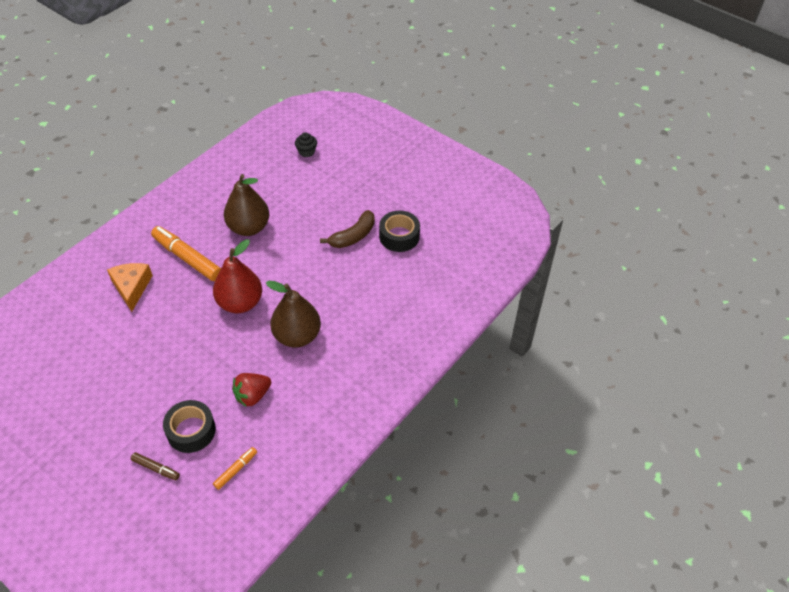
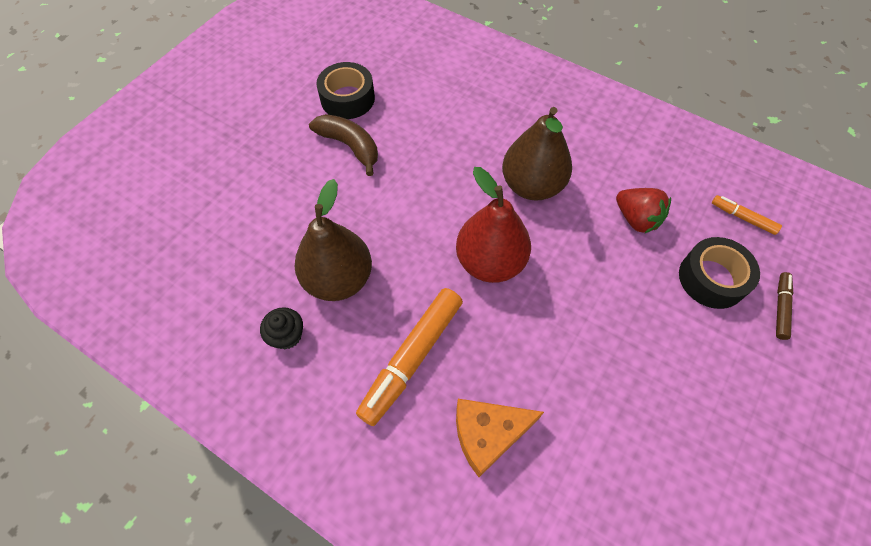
camera: 95 degrees left, 10 degrees up
(306, 152) = (164, 226): black cupcake -> black cupcake (287, 335)

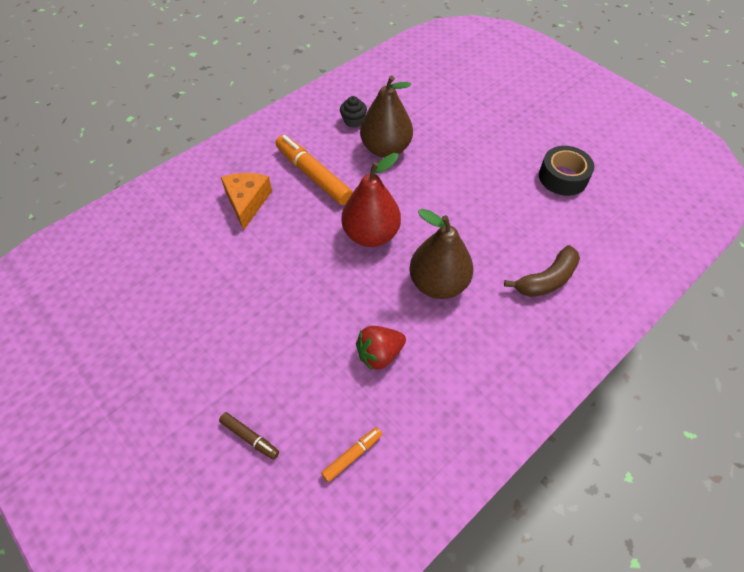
camera: 105 degrees right, 5 degrees down
(350, 146) = (507, 171): brown banana -> brown banana (546, 279)
(712, 279) = (299, 391): black tape -> none

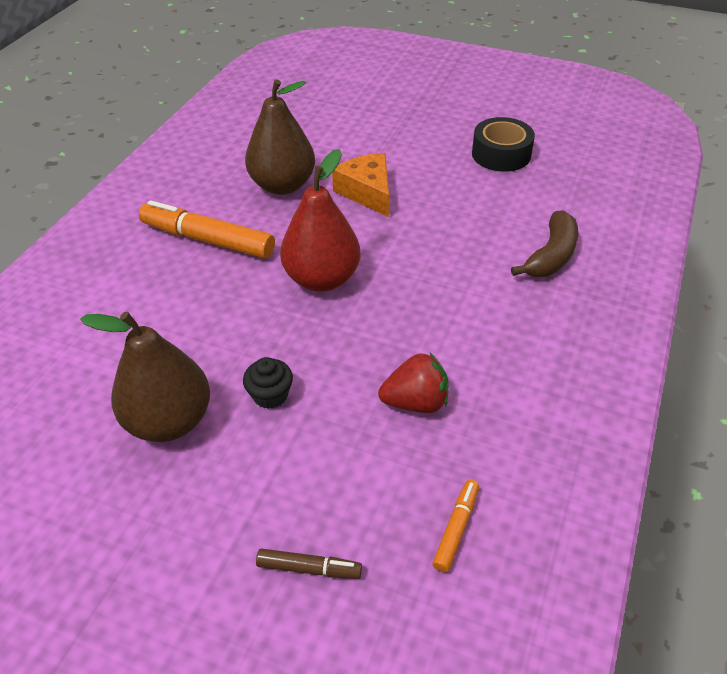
camera: 25 degrees left, 10 degrees down
(247, 202) = (135, 296): orange cheese -> orange cheese (367, 192)
(353, 121) = (224, 168): black cupcake -> black cupcake (270, 395)
(379, 354) = (416, 402): red strawberry -> red strawberry turned 135 degrees counterclockwise
(438, 283) = (436, 302): brown pear -> brown pear (169, 421)

